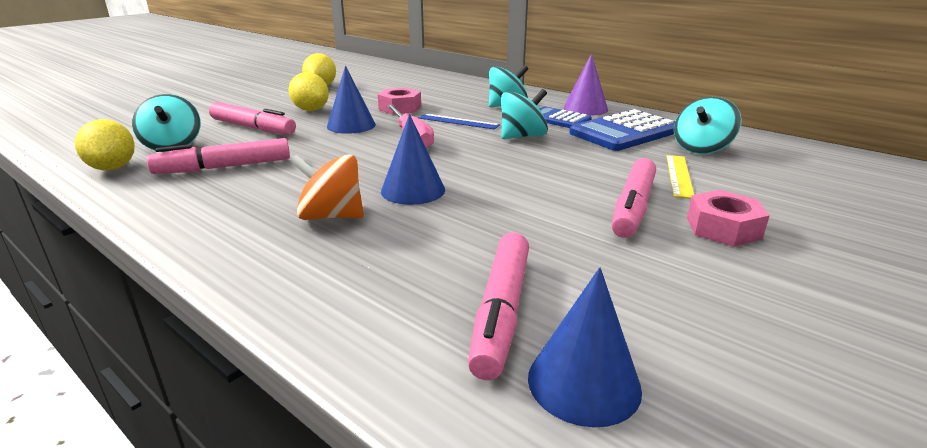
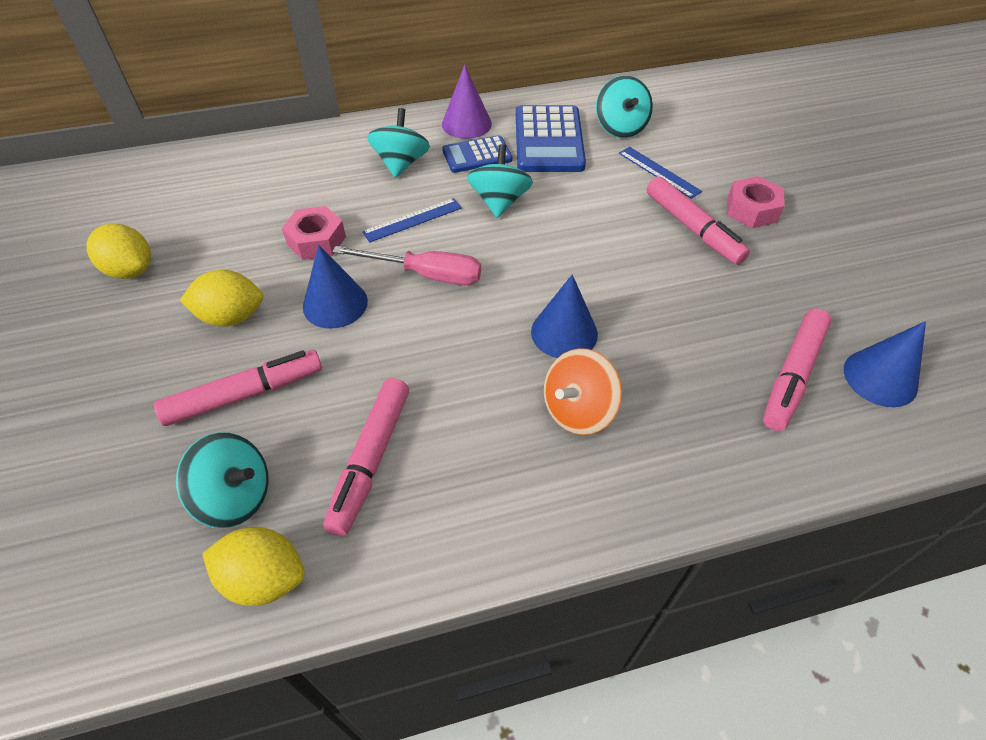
camera: 55 degrees left, 25 degrees up
(501, 311) = (792, 375): pink marker -> pink marker turned 75 degrees clockwise
(679, 175) = (659, 172): yellow ruler -> blue ruler

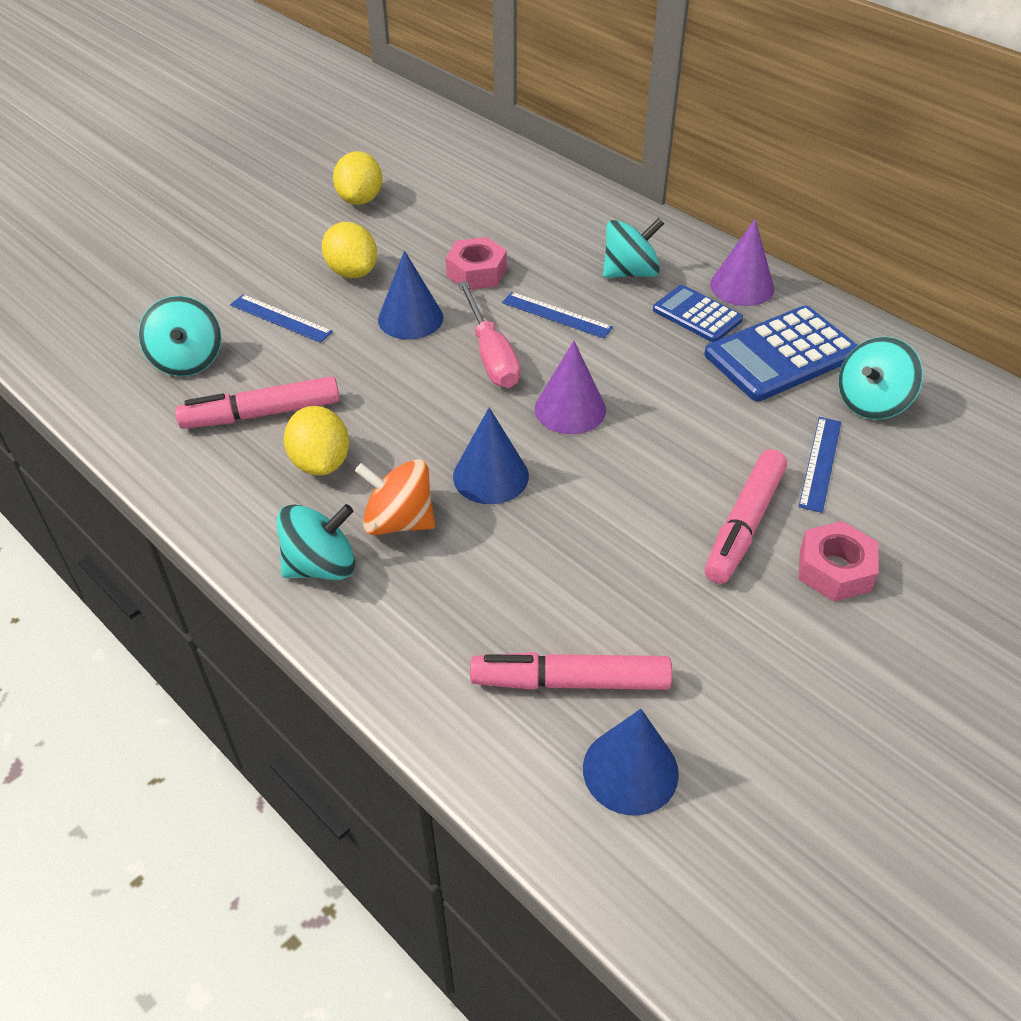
camera: 60 degrees right, 5 degrees down
(245, 394) = (280, 318): pink marker -> blue ruler
(264, 578) = (129, 408): yellow lemon -> yellow lemon (321, 462)
(499, 202) = (639, 359): turquoise spinning top -> turquoise spinning top (321, 566)
(523, 258) = (570, 409): none -> purple cone

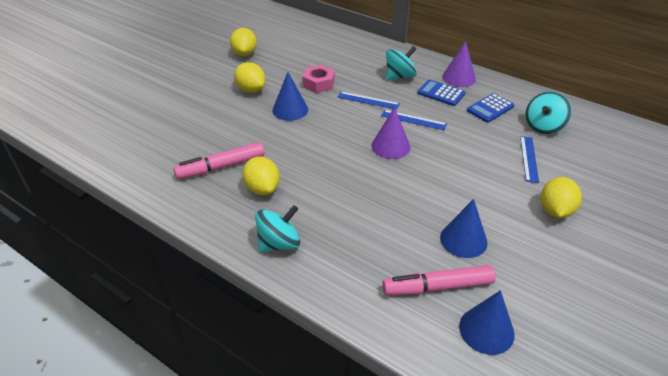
camera: 10 degrees left, 5 degrees down
(187, 360) = (170, 143): turquoise spinning top -> none
(280, 318) = (218, 116): blue ruler -> blue ruler (413, 120)
(399, 521) = (316, 214): orange spinning top -> none
(490, 476) = (359, 185): blue cone -> blue cone (463, 240)
(491, 354) = (339, 123): pink screwdriver -> none
(744, 525) = (501, 193): pink marker -> none
(781, 355) = (490, 108): blue calculator -> blue calculator, size x0.61
(834, 569) = (555, 210): pink nut -> yellow lemon

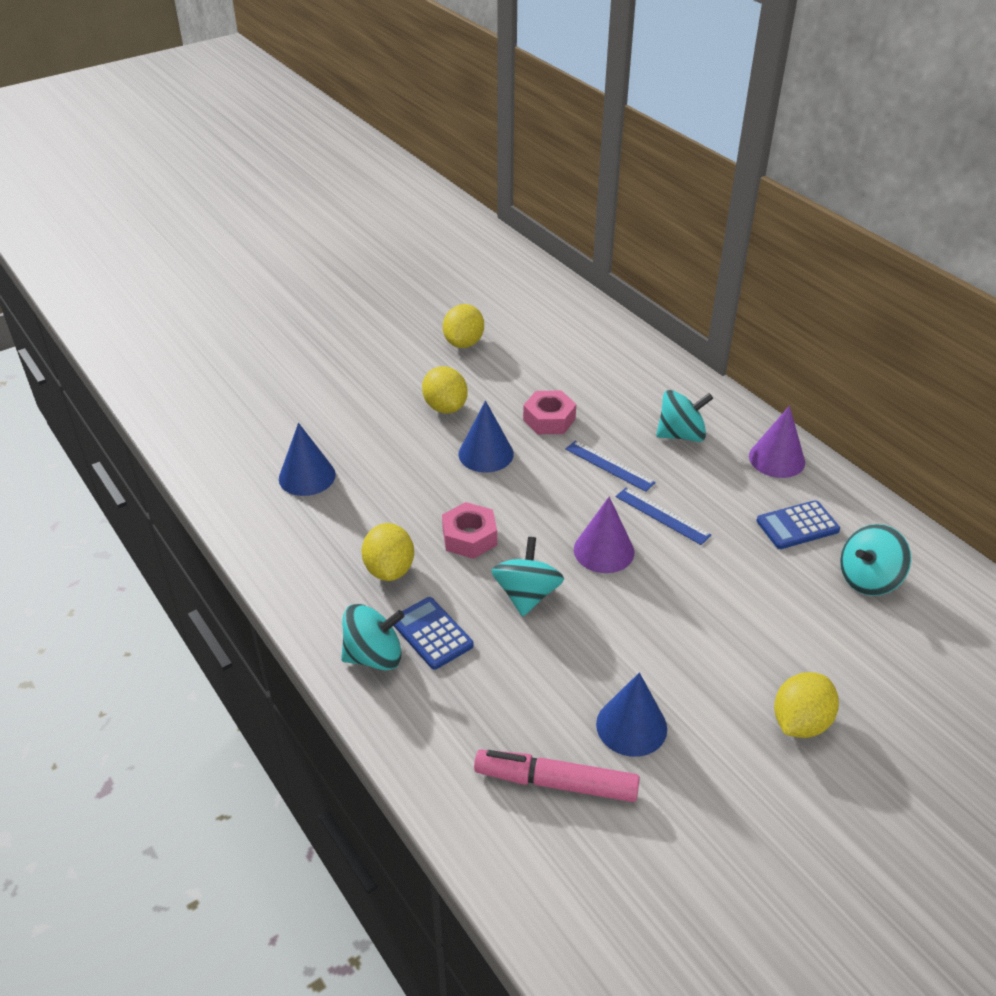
camera: 20 degrees right, 0 degrees up
(221, 167) = (349, 521): pink marker -> none
(305, 158) = (469, 537): none -> pink nut
(358, 182) = (527, 595): none -> turquoise spinning top
(441, 93) = (731, 480): blue calculator -> blue calculator (432, 633)
(486, 330) = (590, 864): blue cone -> blue cone (307, 476)
(529, 158) = (810, 627): blue ruler -> none

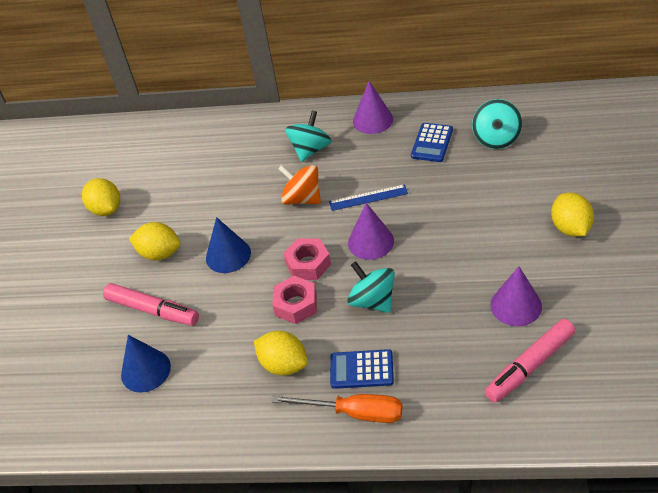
camera: 45 degrees left, 5 degrees up
(374, 656) = (354, 413): turquoise spinning top -> orange screwdriver
(376, 441) = (152, 310): none -> pink marker
(549, 419) = (230, 205): pink nut -> pink nut (308, 264)
(609, 466) = (302, 198): blue ruler -> orange spinning top
(631, 726) = (516, 305): blue cone -> purple cone

